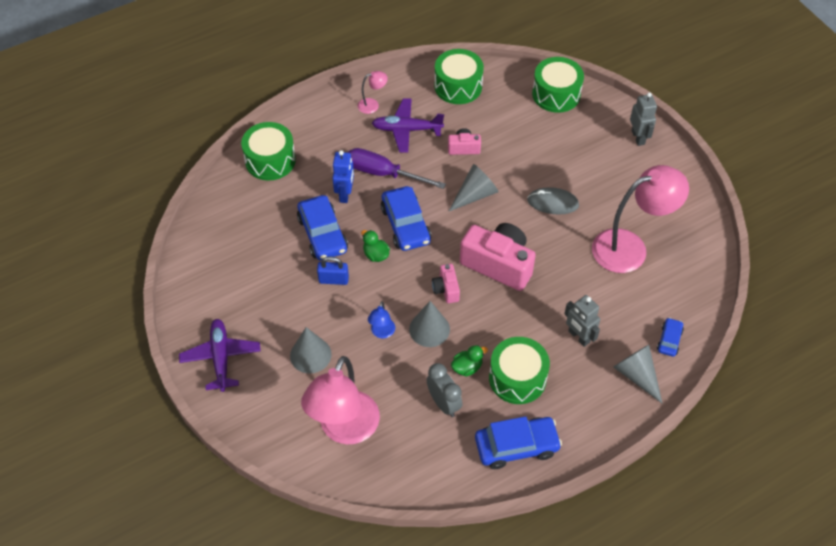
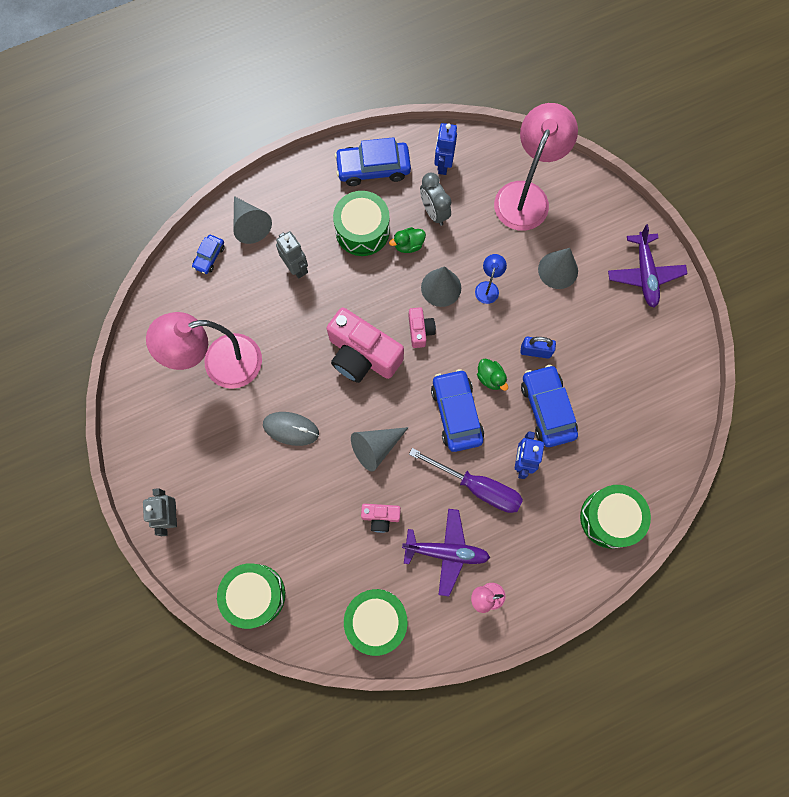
camera: 175 degrees left, 20 degrees up
(438, 457) = (443, 164): none -> blue robot

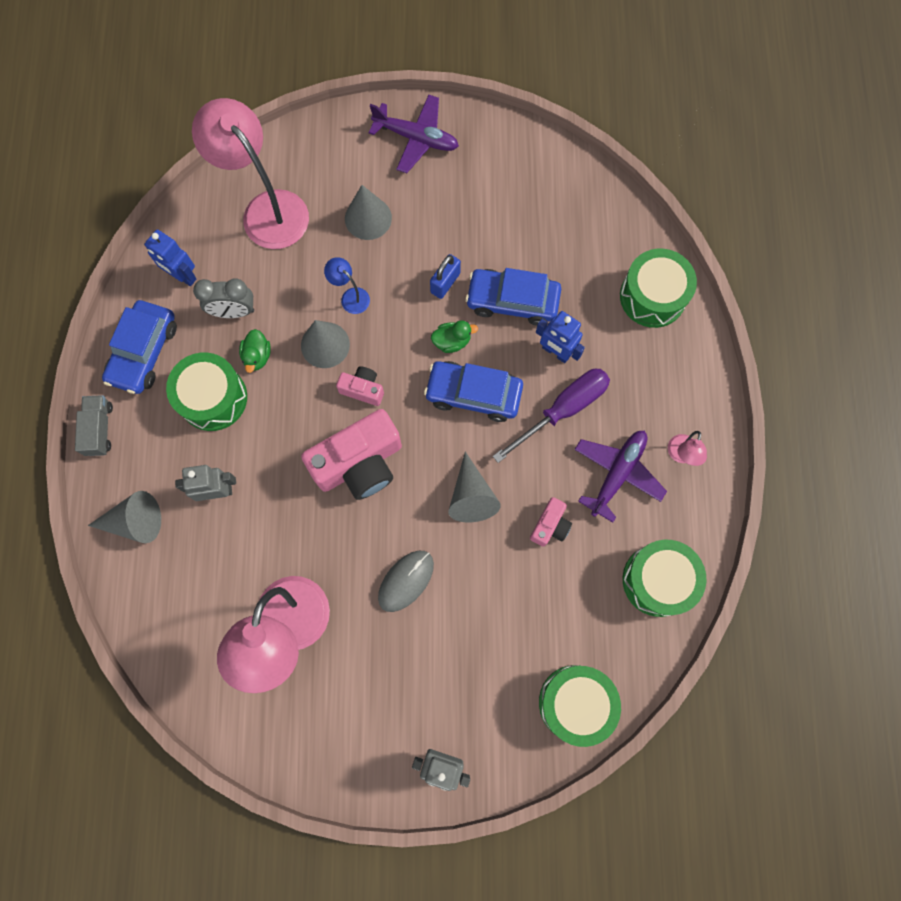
camera: 65 degrees left, 0 degrees up
(209, 257) = (149, 587): blue car -> none
(304, 168) = (99, 429): none -> grey truck

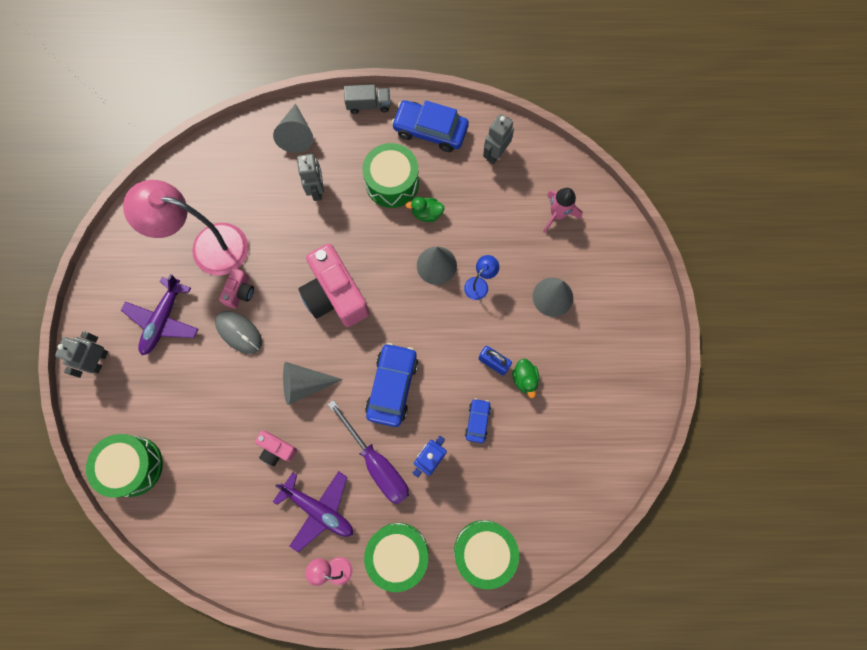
camera: 90 degrees right, 0 degrees up
(182, 276) = (495, 154): blue robot -> grey robot
(233, 311) = (465, 194): grey clock -> none
(267, 209) = (557, 214): pink lamp -> pink rocket
(363, 389) = (398, 296): pink camera -> pink camera (240, 292)
(416, 138) = (633, 337): purple plane -> purple plane (163, 320)
(452, 341) = (439, 368): green duck -> green duck (524, 379)
(512, 301) = (477, 421): blue car -> blue car, size x0.53
(658, 580) = (225, 541): green drum -> green drum (398, 554)

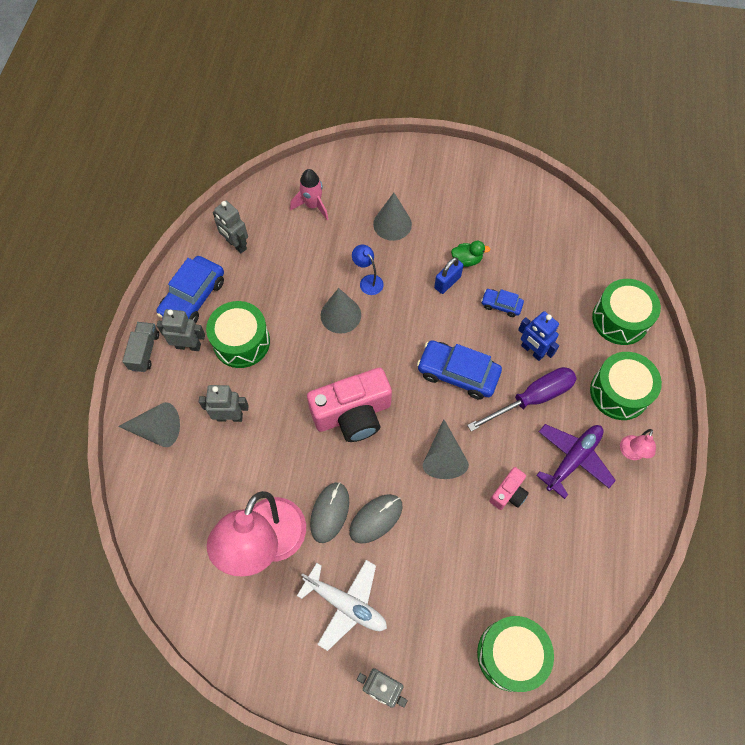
camera: 80 degrees left, 10 degrees down
(163, 320) = (346, 604): purple plane -> white plane
(240, 292) = (329, 512): pink camera -> grey mouse
(380, 139) = (188, 346): none -> grey robot
(426, 213) = (284, 315): green duck -> none

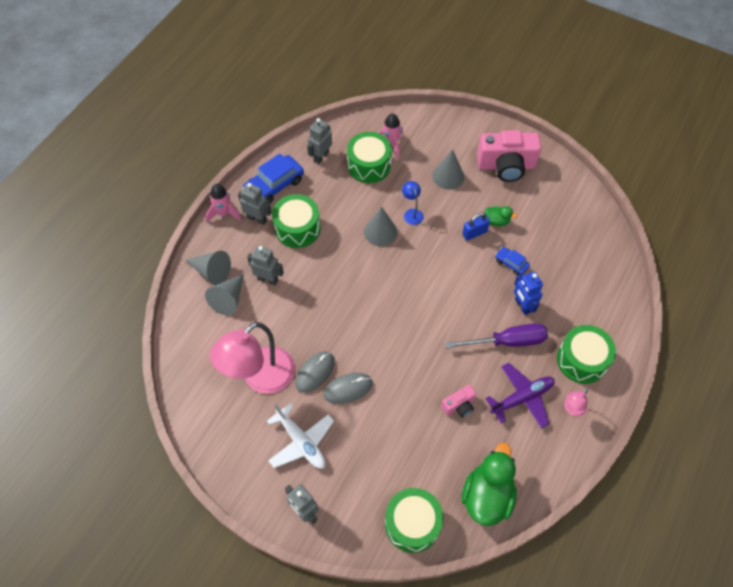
camera: 20 degrees right, 5 degrees down
(145, 351) = (224, 213): grey truck -> pink rocket
(236, 245) = (321, 156): grey robot -> grey robot turned 60 degrees clockwise
(353, 414) = (361, 307): pink camera -> pink camera (506, 166)
(443, 457) = (418, 361): grey cone -> grey cone (229, 299)
(458, 373) = (455, 304): blue car -> none
(579, 589) = (487, 496): none -> green duck
(620, 319) = (606, 305): green drum -> green drum (369, 165)

